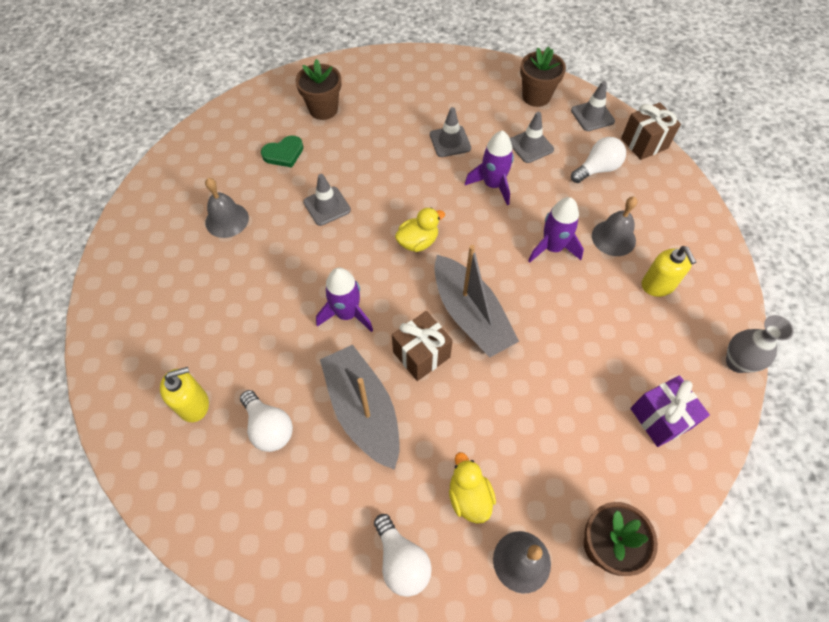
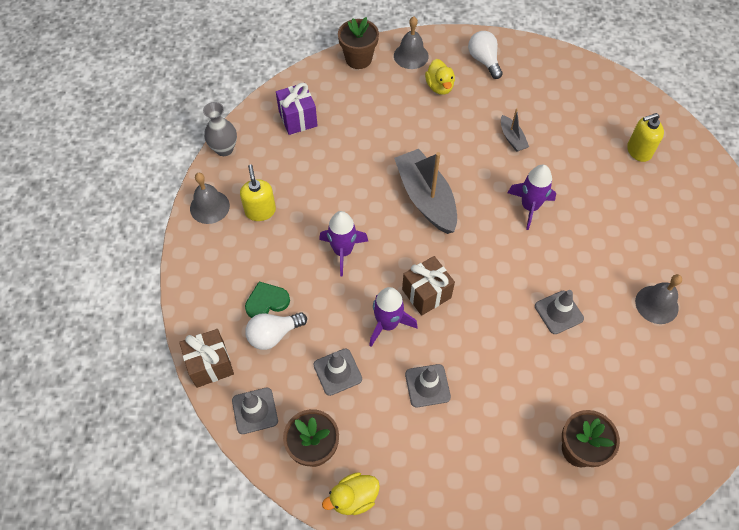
camera: 175 degrees left, 0 degrees up
(269, 428) = (579, 133): white light bulb -> none
(284, 153) = (615, 384): green heart -> green heart (267, 301)
(363, 411) = (512, 138): grey boat -> grey boat, size x0.47
(418, 242) = (468, 267): yellow duck -> yellow duck (353, 498)
(421, 354) = (468, 172): brown gift -> brown gift (426, 293)
(613, 238) = (283, 257): grey bell -> grey bell (209, 207)

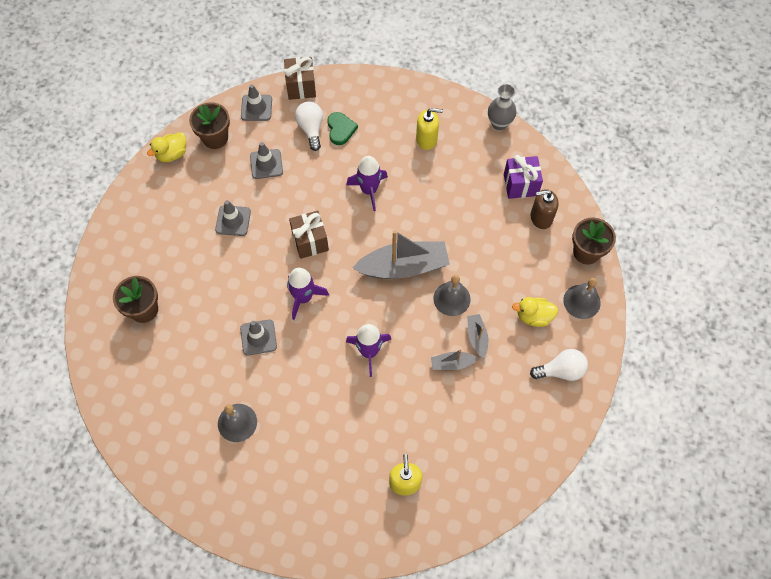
camera: 105 degrees right, 5 degrees up
(209, 207) = (441, 105): grey bell -> grey bell (452, 298)
(331, 97) = (541, 217): none -> brown soap dispenser
(353, 498) = (172, 154): yellow duck -> yellow duck turned 120 degrees counterclockwise
(388, 324) = (293, 207): purple rocket -> purple rocket (303, 297)
(477, 124) = (477, 337): none -> grey boat

